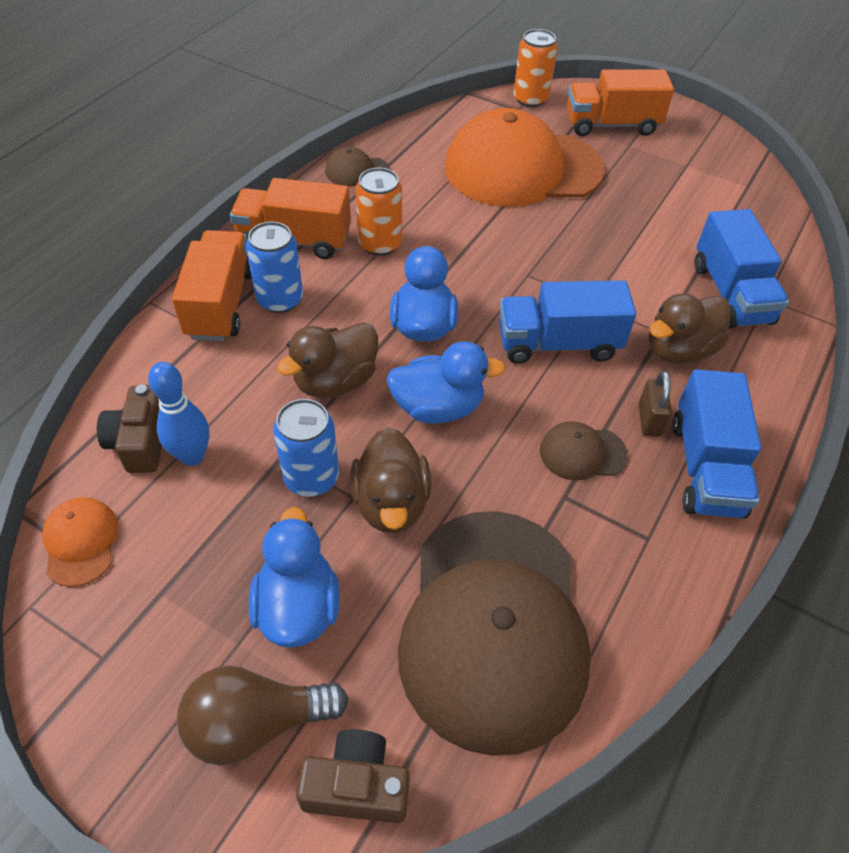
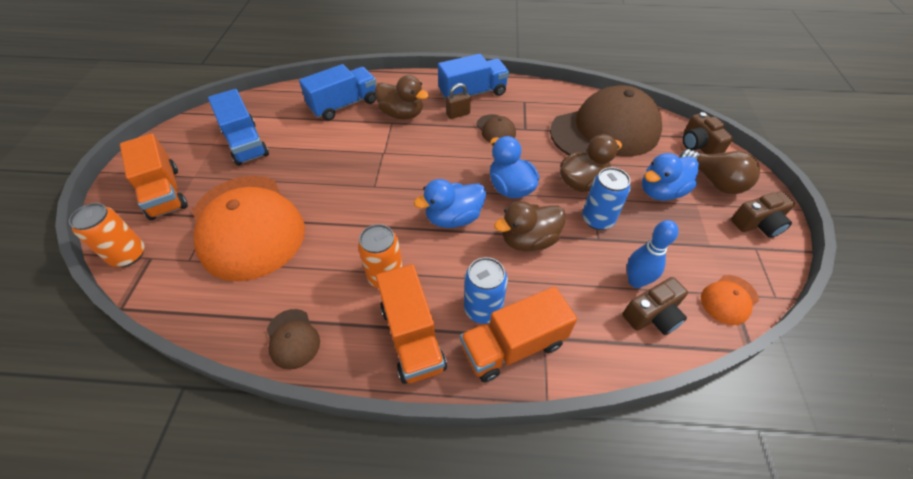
camera: 115 degrees left, 0 degrees up
(131, 710) = (758, 224): none -> brown camera
(335, 381) = (528, 240): brown duck -> brown duck turned 135 degrees clockwise
(558, 344) = (427, 157): blue truck -> blue truck (245, 143)

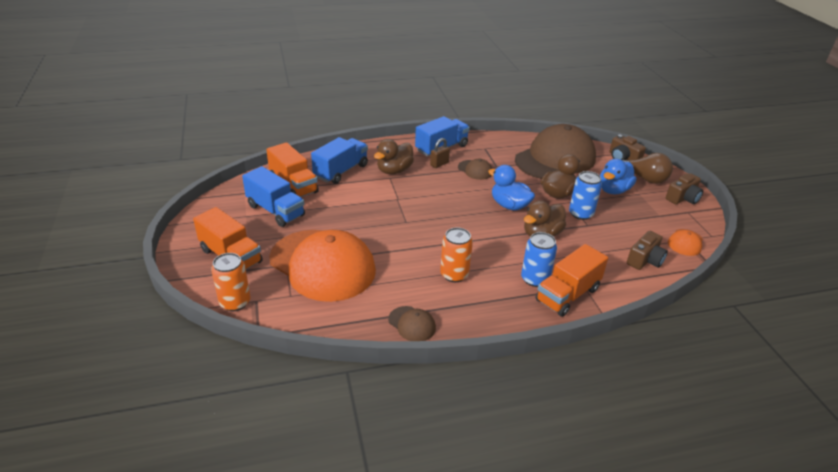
camera: 20 degrees left, 15 degrees down
(402, 114) = (394, 170): brown duck -> brown duck turned 120 degrees clockwise
(412, 336) = (497, 304): orange truck -> orange truck (293, 185)
(453, 218) = (480, 231): blue duck -> none
(636, 281) = (624, 244): blue bowling pin -> none

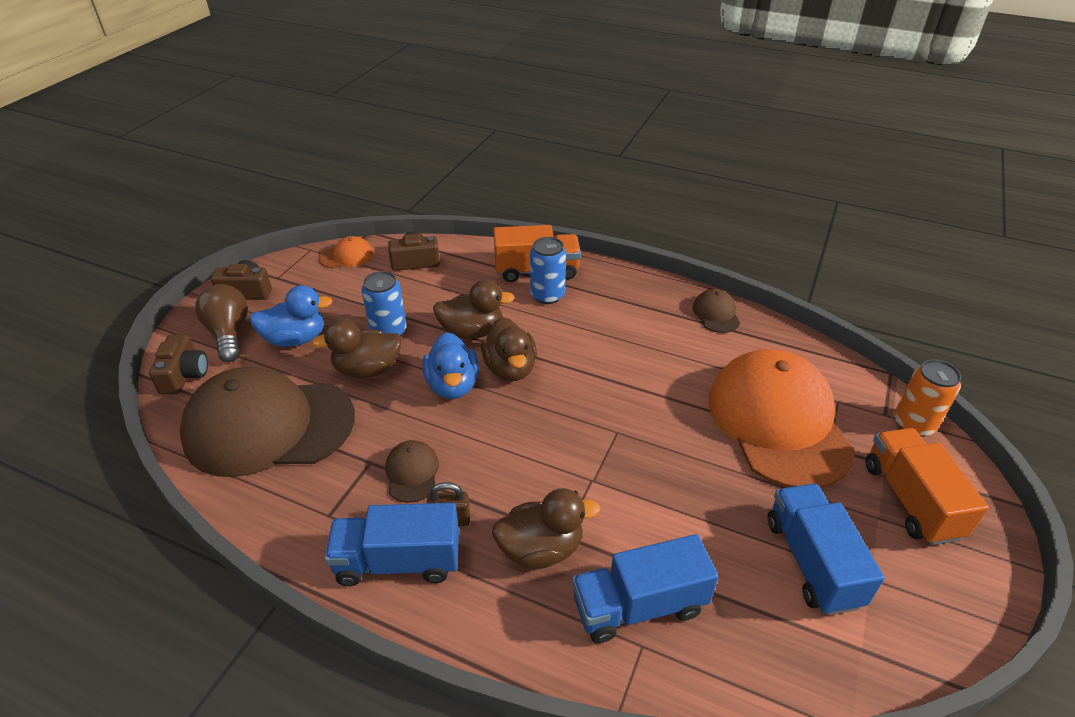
camera: 140 degrees left, 5 degrees up
(293, 185) = (753, 616): orange truck -> none
(454, 274) = (626, 337): orange can -> none
(494, 225) = (510, 369): none -> brown duck

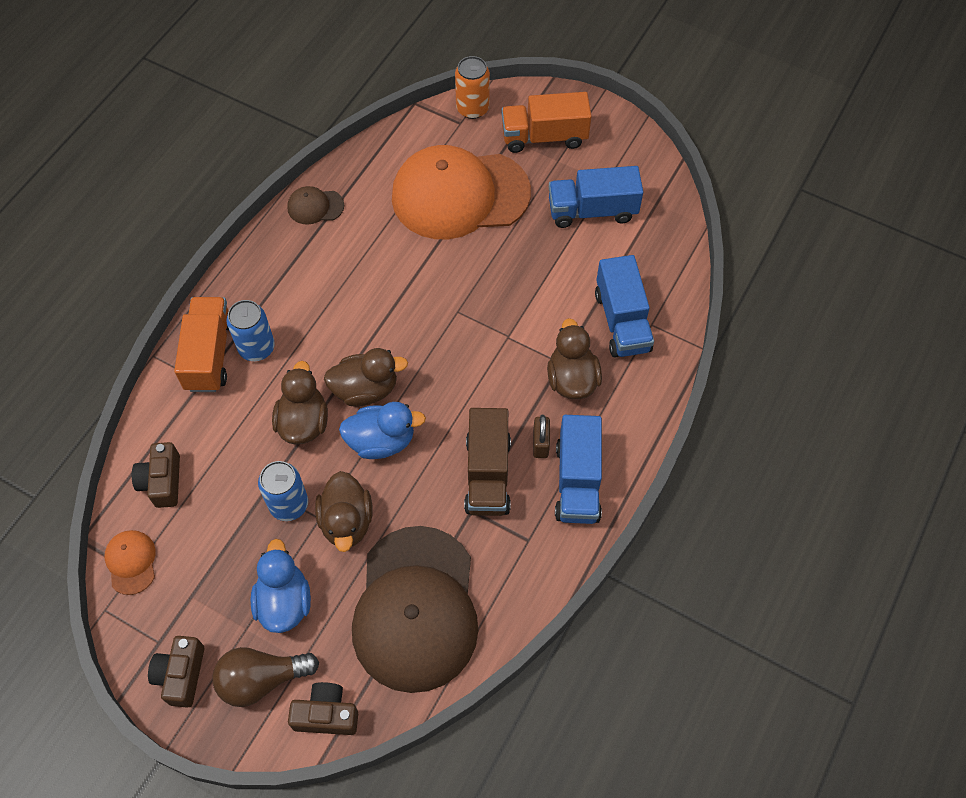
camera: 85 degrees left, 20 degrees up
(412, 473) = (487, 474): brown cap -> brown truck

